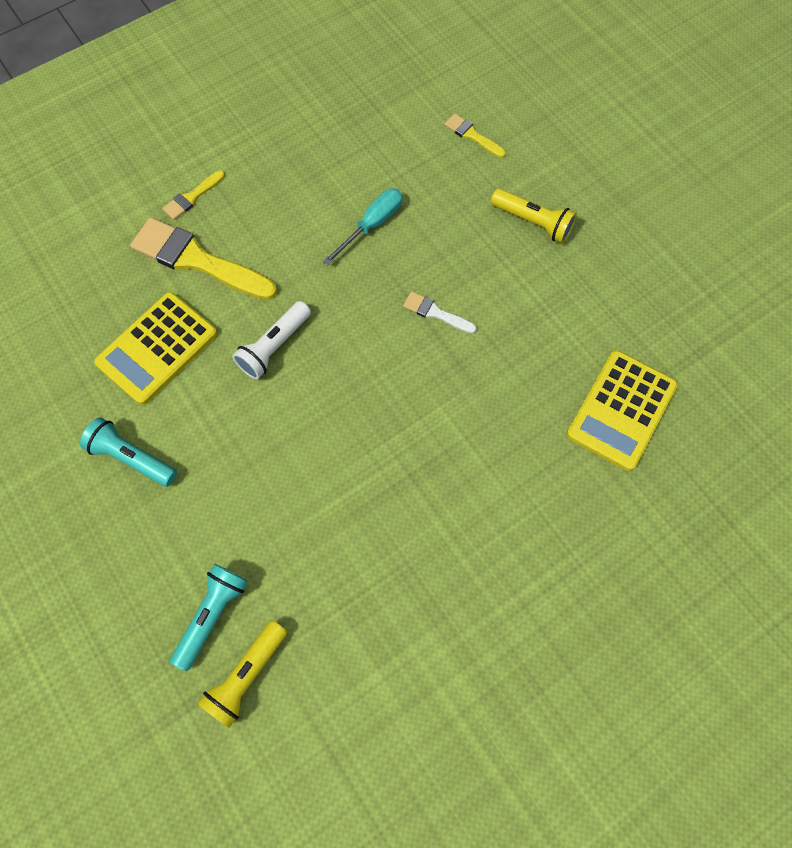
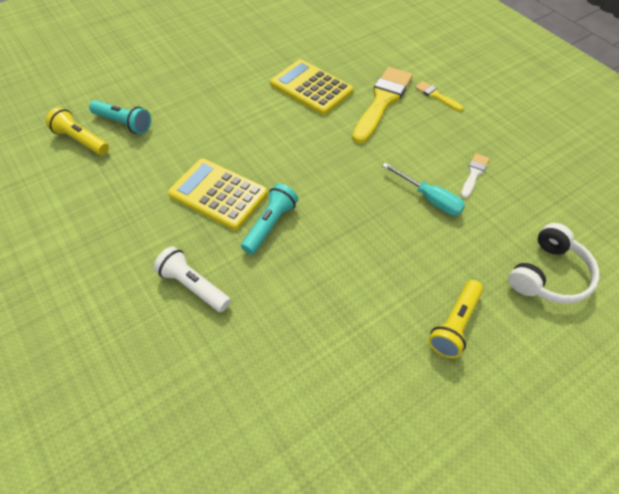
camera: 90 degrees right, 15 degrees down
(132, 457) = (234, 83): turquoise flashlight -> turquoise flashlight (270, 225)
(274, 346) = (313, 144): white flashlight -> white flashlight (193, 286)
(436, 313) = (346, 242): white brush -> white brush (474, 174)
(472, 135) = (549, 275): yellow brush -> white headphones
(621, 410) = (243, 393): yellow calculator -> yellow calculator (218, 194)

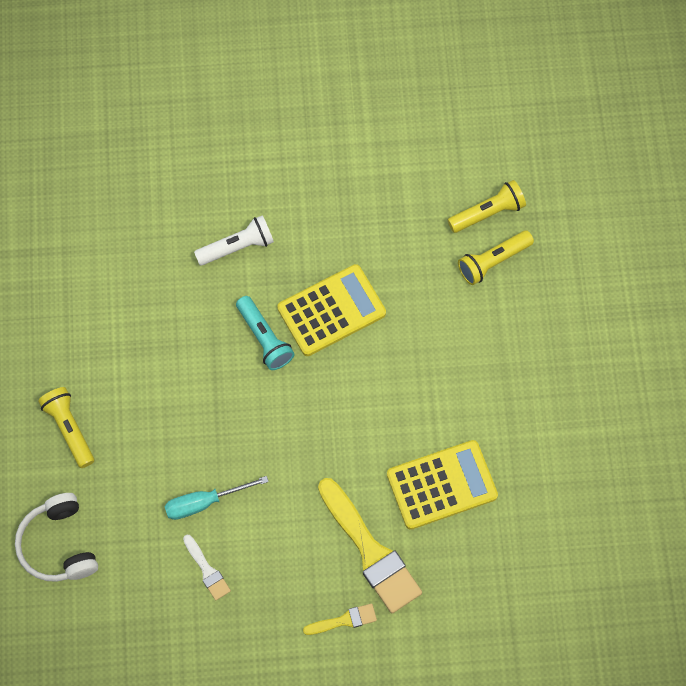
camera: 120 degrees right, 15 degrees up
(123, 123) = (493, 261): turquoise flashlight -> yellow flashlight

